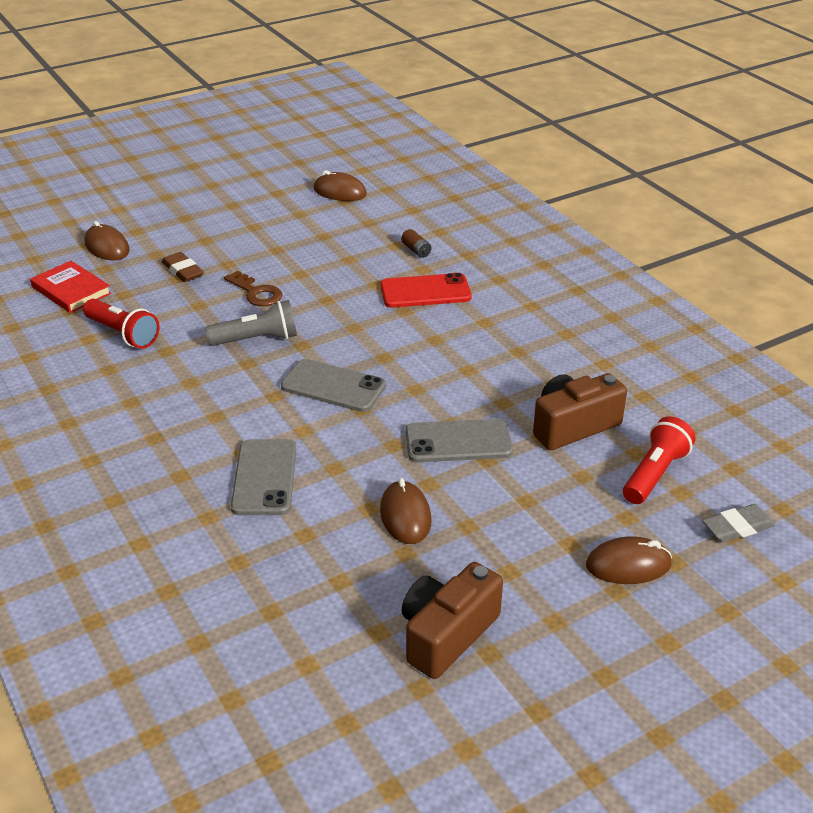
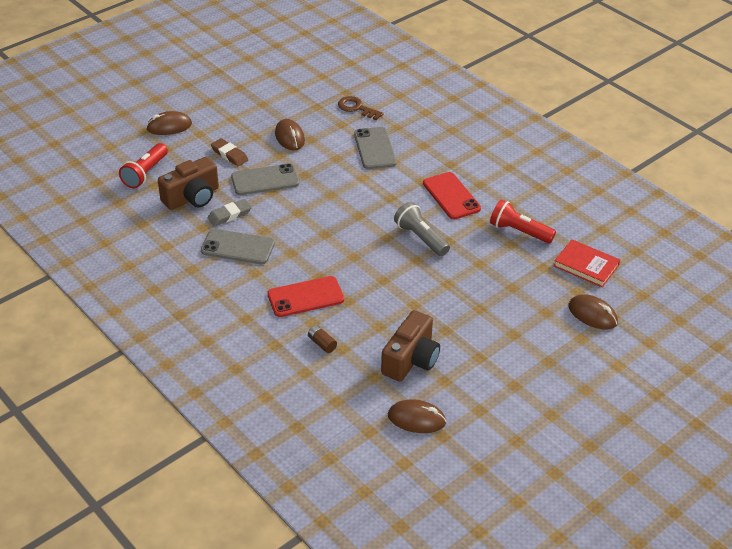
camera: 170 degrees right, 5 degrees up
(183, 271) = (512, 296): brown eraser -> brown eraser (229, 155)
(184, 388) = (451, 196): none -> red phone
(256, 293) = (441, 280): brown key -> brown key (356, 108)
(257, 339) = (421, 238): grey flashlight -> grey flashlight turned 75 degrees clockwise
(333, 386) = (353, 208): grey phone -> grey phone (238, 247)
(446, 634) = (260, 91): brown camera -> brown camera (411, 359)
(737, 527) = (105, 150): grey eraser -> grey eraser (230, 215)

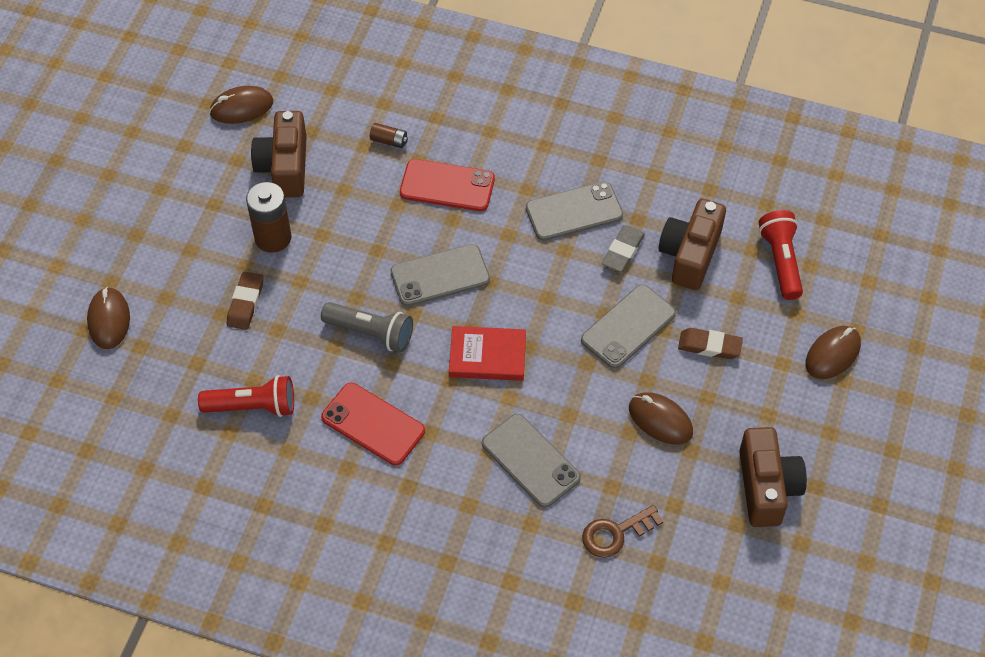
camera: 150 degrees right, 15 degrees up
(264, 95) = (766, 487): none -> brown camera
(305, 297) = (447, 186): red phone -> red phone turned 60 degrees clockwise
(354, 249) = (440, 276): none -> grey phone
(356, 108) = (615, 533): brown key -> brown key turned 150 degrees clockwise
(449, 317) = (273, 238): none -> brown battery
(492, 286) = (245, 303): none -> brown eraser
(586, 266) = (143, 392): red book -> red book (487, 356)
(592, 314) = (109, 320): brown mouse -> brown mouse turned 75 degrees clockwise

